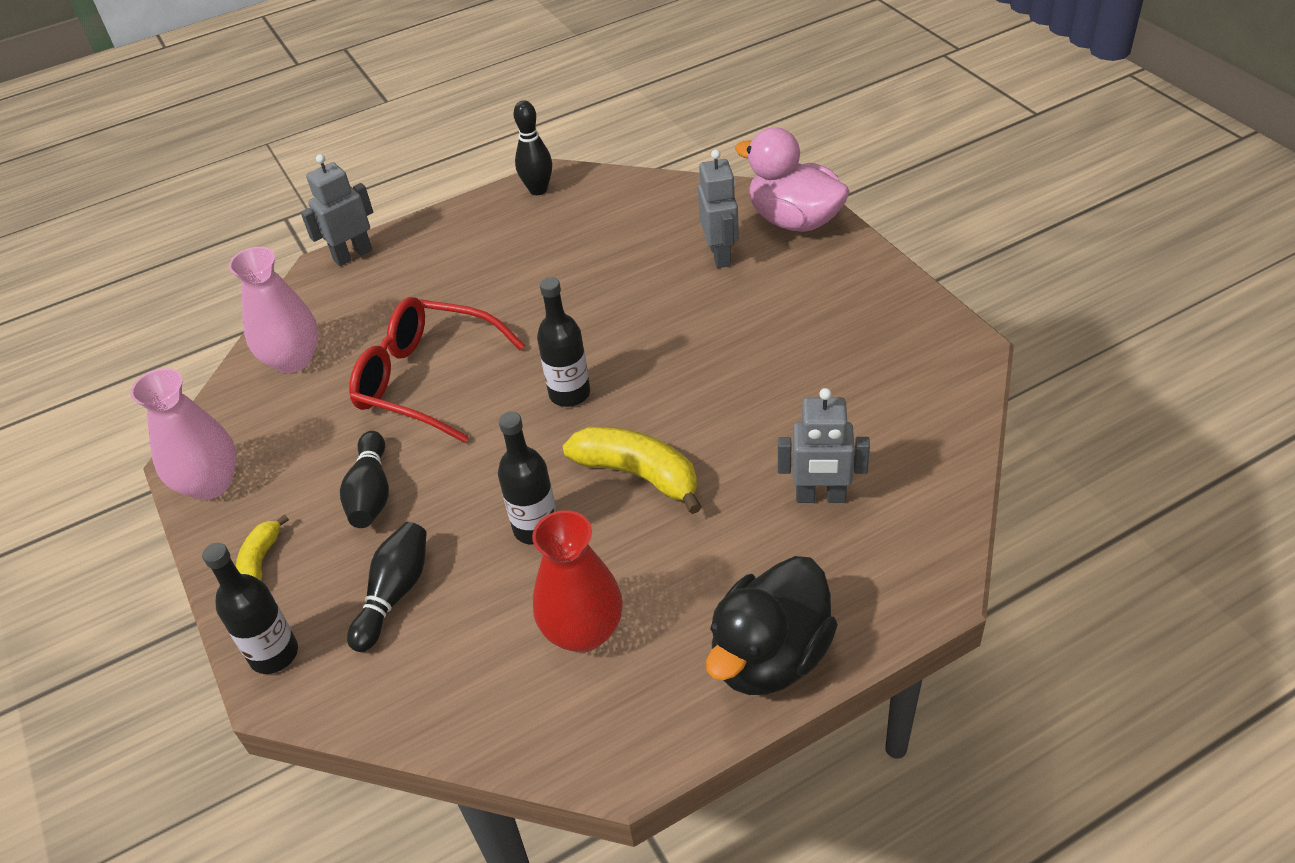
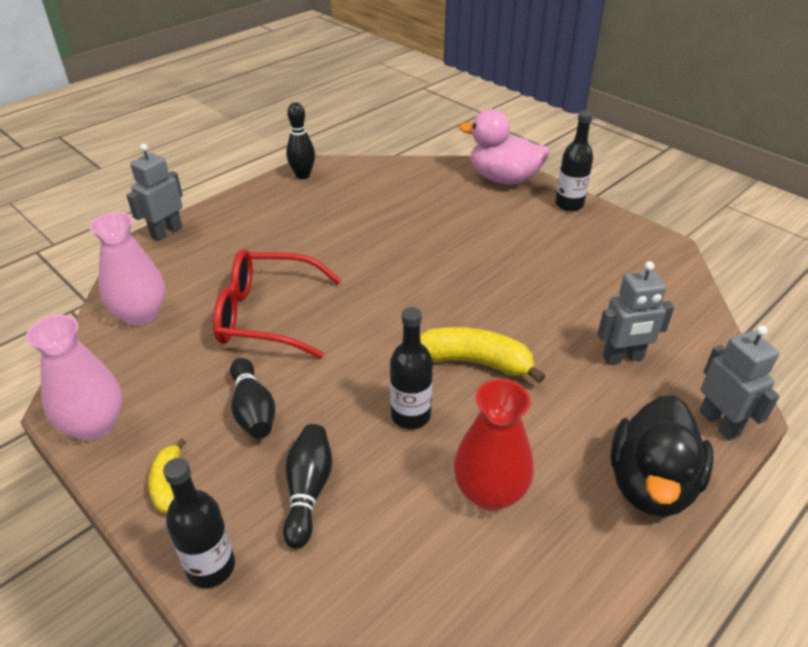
camera: 20 degrees left, 5 degrees down
(569, 394) = (392, 311): black bottle -> black bottle (569, 204)
(720, 255) = (462, 205): grey robot -> grey robot (719, 423)

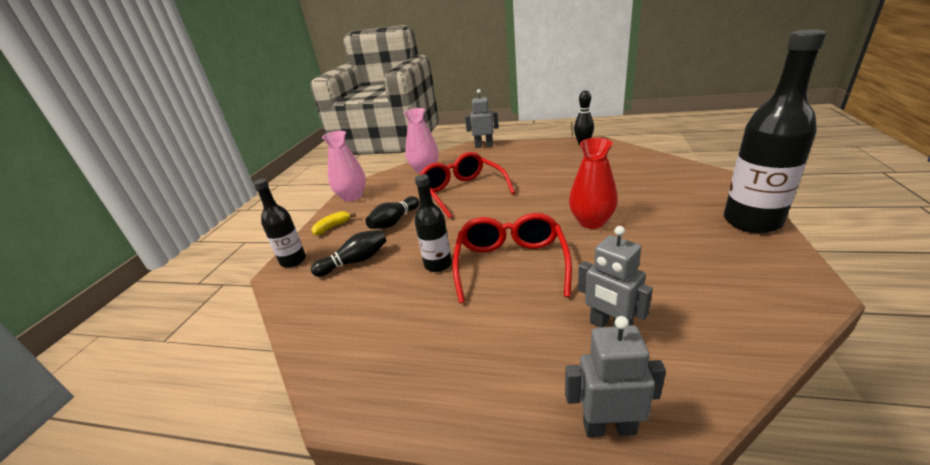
camera: 60 degrees right, 10 degrees down
(475, 362) = (511, 264): yellow banana -> red glasses
(490, 492) = (403, 322): red vase -> red vase (591, 222)
(503, 179) = (718, 187): pink duck -> none
(569, 204) = (752, 221): black bottle -> black bottle, size x1.79
(651, 484) = (482, 404): black duck -> none
(719, 423) = (609, 427): grey robot -> grey robot turned 120 degrees counterclockwise

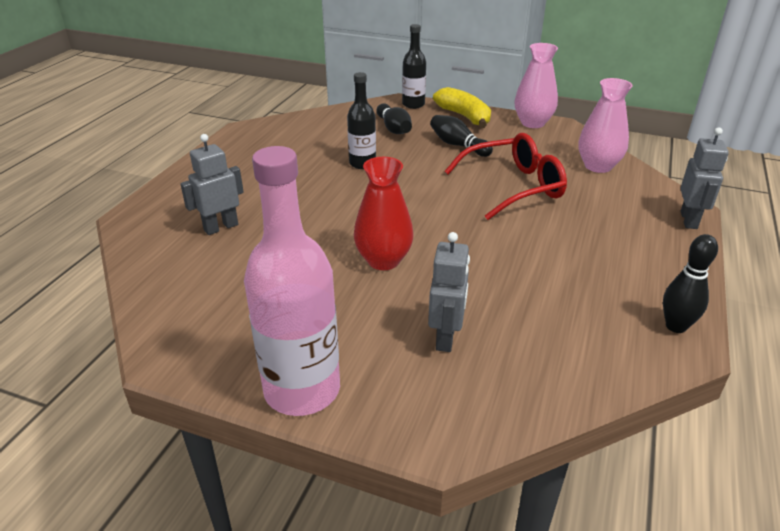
camera: 95 degrees right, 5 degrees up
(332, 227) = (464, 116): yellow banana -> yellow banana, size x1.78
(511, 264) = (336, 197): red glasses -> none
(609, 427) = (150, 206): grey robot -> grey robot (446, 337)
(752, 221) = (302, 390): black bottle -> pink bottle

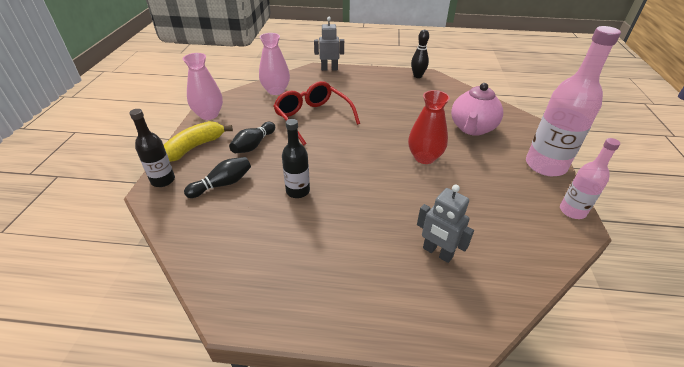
camera: 105 degrees left, 5 degrees up
(192, 366) = (572, 211): none -> pink bottle
(446, 337) = (472, 128): grey robot -> pink teapot

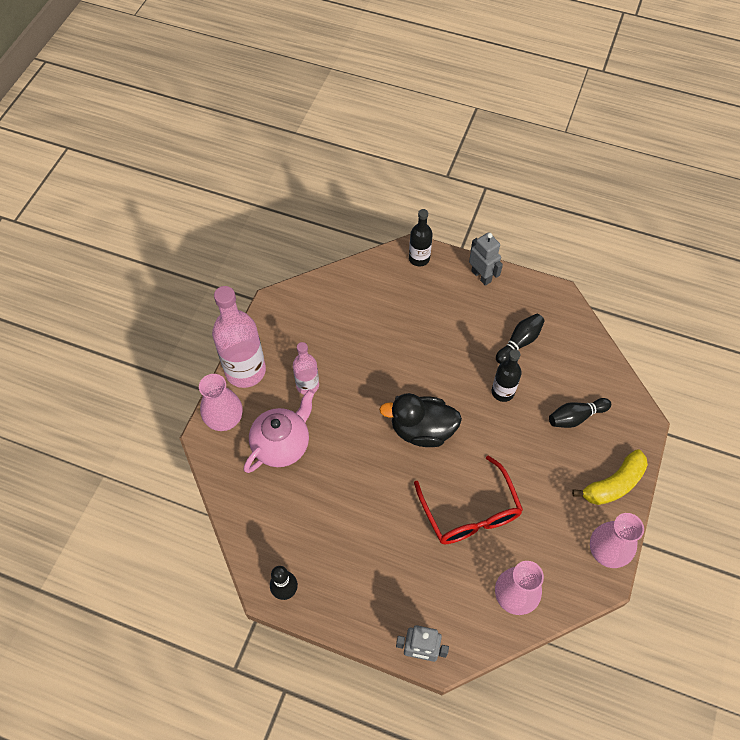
camera: 165 degrees left, 20 degrees up
(163, 180) = (637, 436): black bottle -> black bottle (419, 258)
(253, 145) = (546, 472): black bowling pin -> black bowling pin (519, 342)
(366, 153) = (422, 430): none -> black duck
(424, 157) = (362, 409): red vase -> none
(437, 252) = (401, 306): grey robot -> grey robot (481, 276)
(528, 134) = (225, 419): none -> pink vase
(572, 211) = (267, 317): pink bottle -> pink bottle (307, 385)

